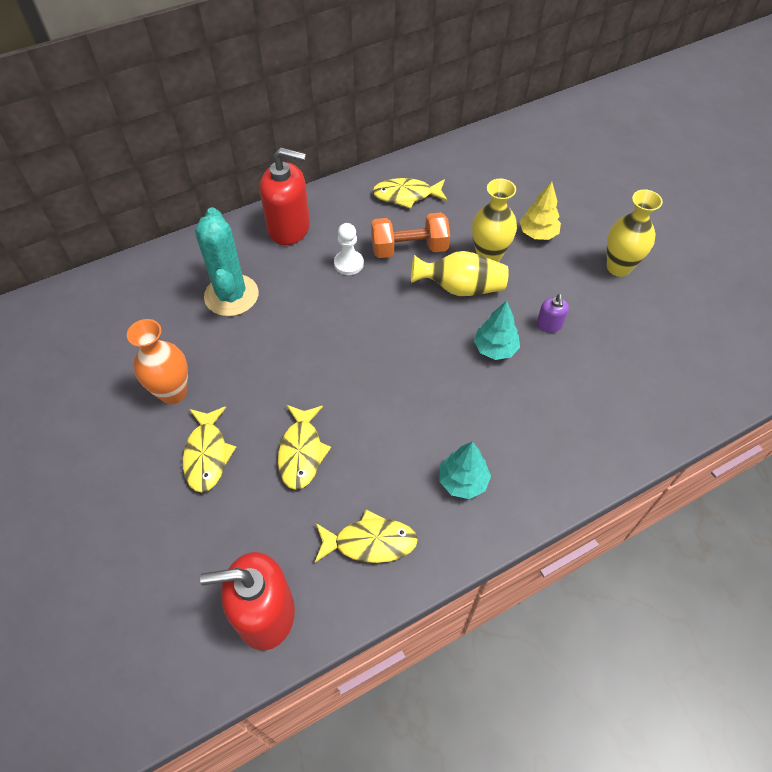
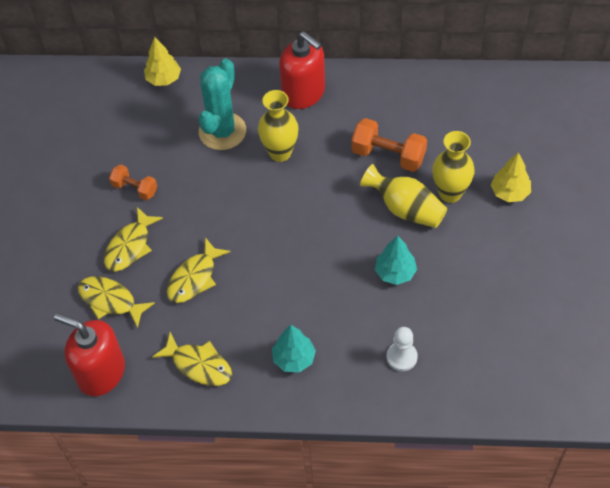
camera: 35 degrees right, 0 degrees up
(134, 272) = (163, 79): none -> yellow tree
(173, 392) = (135, 189): orange vase -> orange dumbbell
(348, 263) = (329, 146): white pawn -> white pawn (401, 357)
(406, 195) = (420, 106): yellow fish -> yellow fish (110, 301)
(549, 325) = (455, 275): purple soap dispenser -> none
(618, 267) = (558, 255): yellow vase -> yellow vase (280, 153)

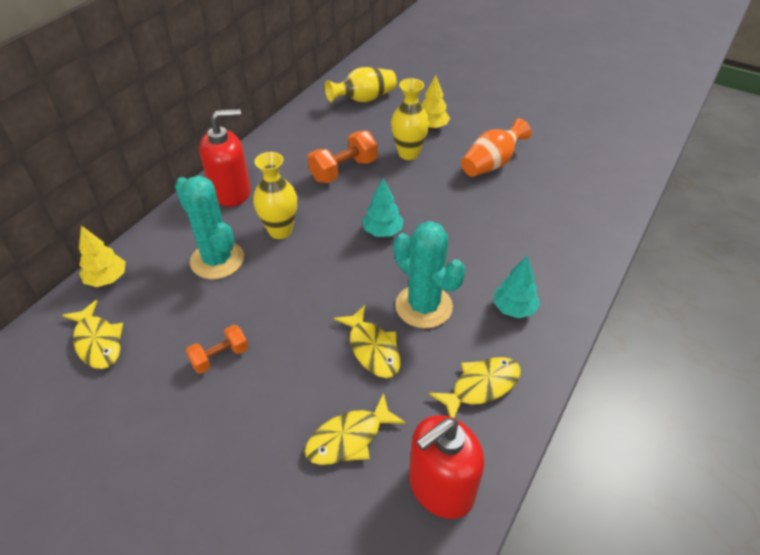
camera: 65 degrees left, 10 degrees down
(130, 246) = (291, 390): yellow fish -> yellow fish (98, 342)
(257, 292) = (423, 306): none -> turquoise cactus
(395, 272) = (463, 210): turquoise tree -> turquoise tree (382, 231)
(401, 357) = (549, 239): white pawn -> none
(405, 209) = (404, 181): yellow vase -> yellow vase (364, 99)
(484, 268) = (491, 164): none -> orange vase

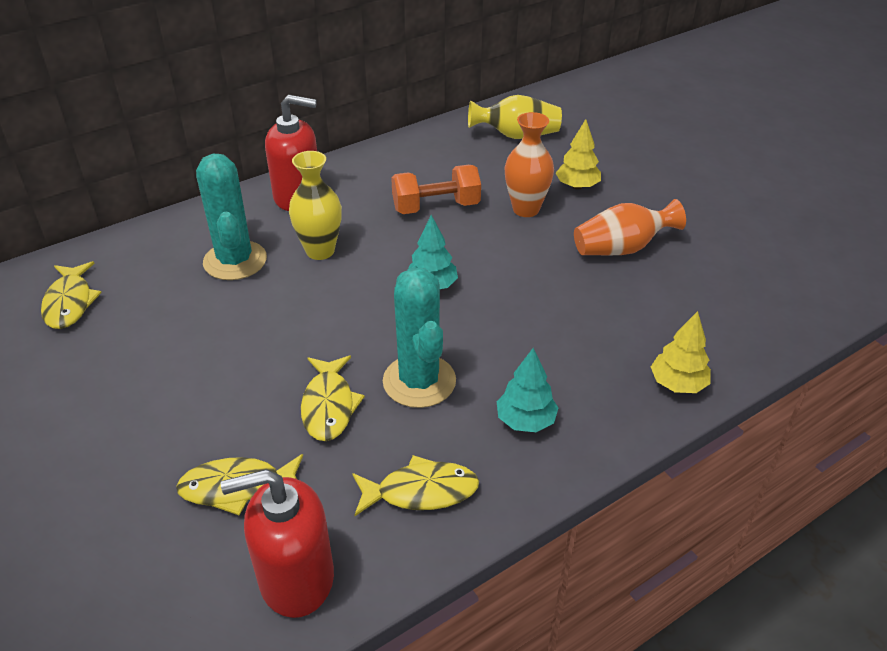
camera: 25 degrees right, 5 degrees down
(107, 279) = (119, 246): yellow tree -> yellow tree (677, 384)
(220, 357) = (169, 357): orange dumbbell -> none
(408, 153) = (526, 209): yellow vase -> orange vase

